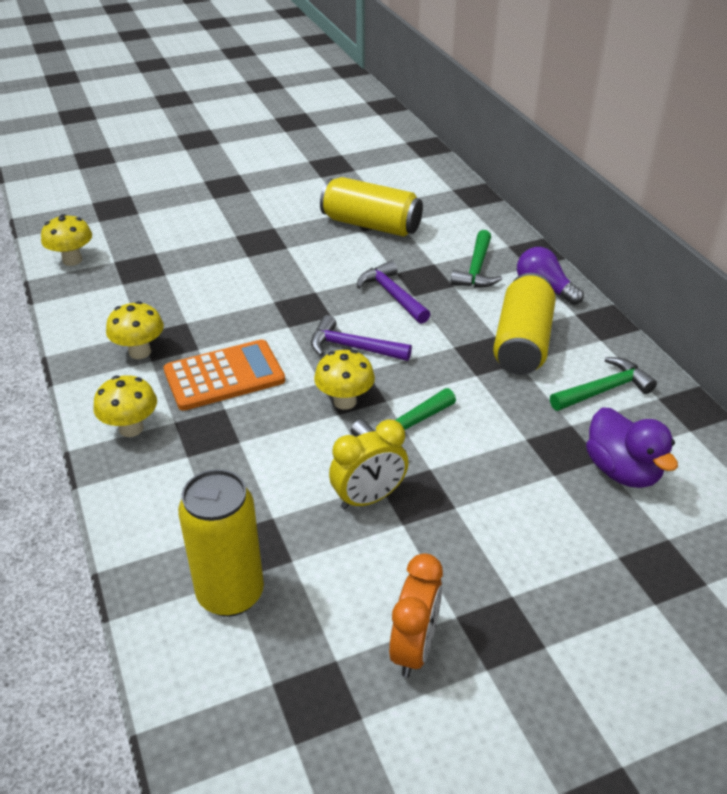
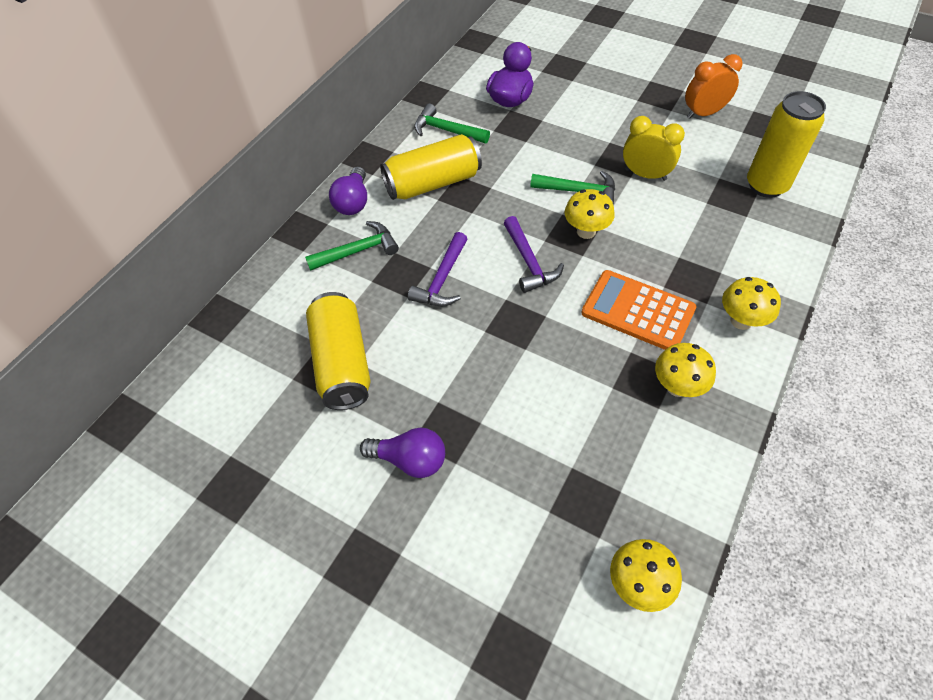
camera: 125 degrees left, 15 degrees up
(262, 221) = (410, 460): none -> purple light bulb

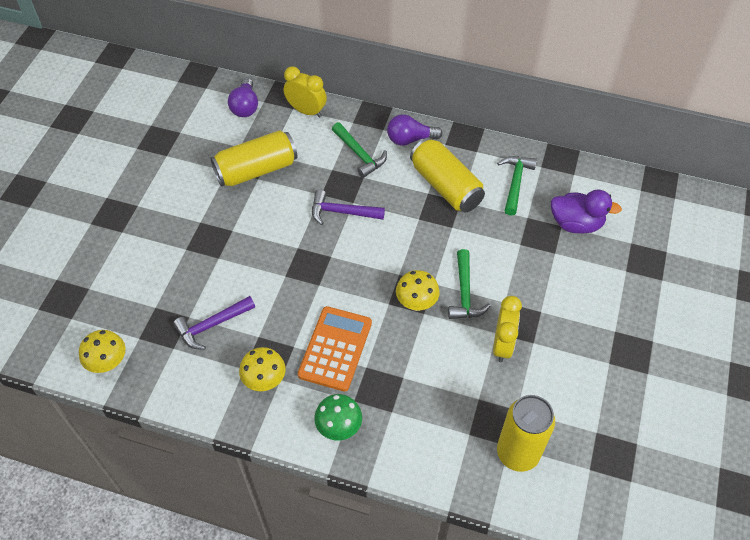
camera: 75 degrees right, 0 degrees up
(262, 295) = (306, 111): none -> yellow clock
(410, 460) = (185, 223): purple light bulb -> purple light bulb (245, 106)
(529, 262) = (372, 266): purple hammer -> purple hammer (212, 325)
(704, 113) = (614, 394): orange clock -> none
(741, 321) = (339, 427): yellow mushroom -> green mushroom

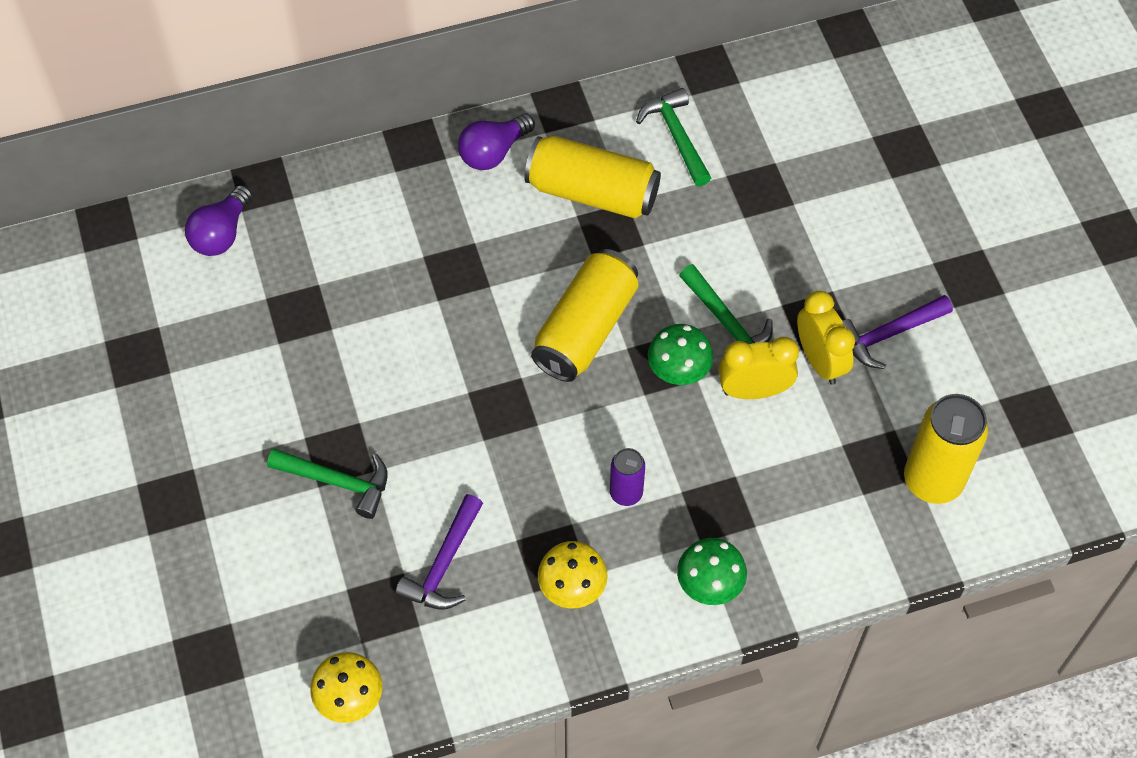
camera: 35 degrees left, 5 degrees up
(245, 106) = (221, 233): purple light bulb -> purple light bulb turned 60 degrees clockwise
(256, 170) = (319, 317): yellow can -> yellow can (585, 329)
(306, 111) = (316, 191): yellow clock -> yellow clock (754, 390)
(335, 349) = (626, 493): orange calculator -> purple can
(342, 212) = (486, 308): purple hammer -> purple hammer (888, 334)
(359, 154) = (442, 213): green hammer -> green hammer (337, 482)
(416, 303) = (678, 372): yellow mushroom -> green mushroom
(576, 224) = (791, 149): purple duck -> none

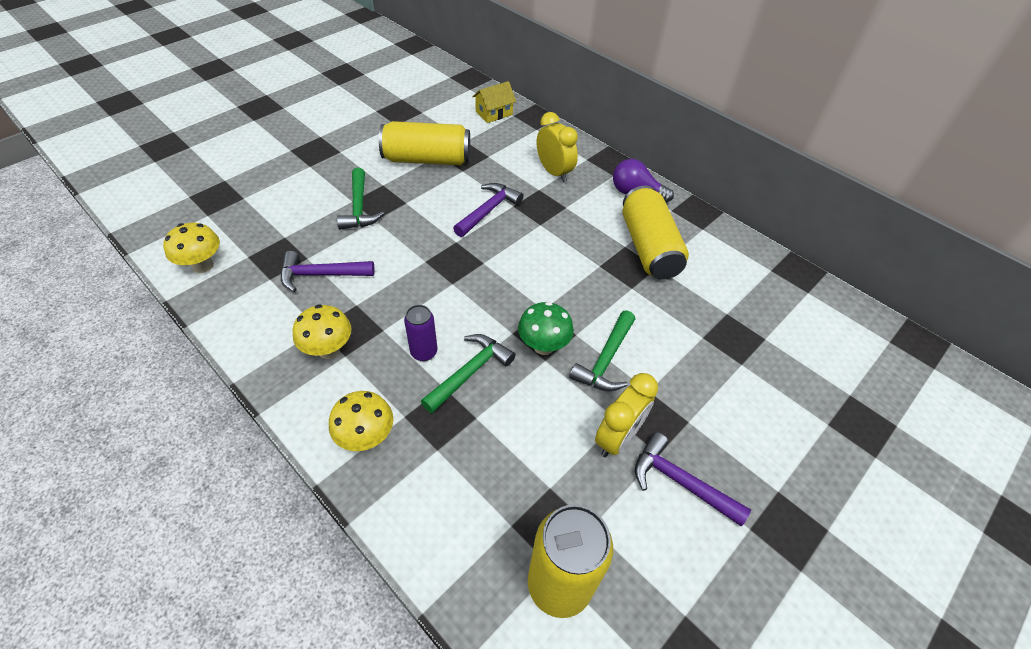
camera: 60 degrees right, 10 degrees down
(221, 233) = (494, 113): purple light bulb -> yellow house
(432, 332) = (488, 211): none -> purple hammer
(585, 329) = (542, 281): yellow can -> yellow can (427, 159)
(677, 137) = (731, 274): green hammer -> green hammer (470, 372)
(709, 586) = (366, 437): green mushroom -> yellow mushroom
(754, 390) = (559, 401): yellow clock -> yellow clock (554, 172)

